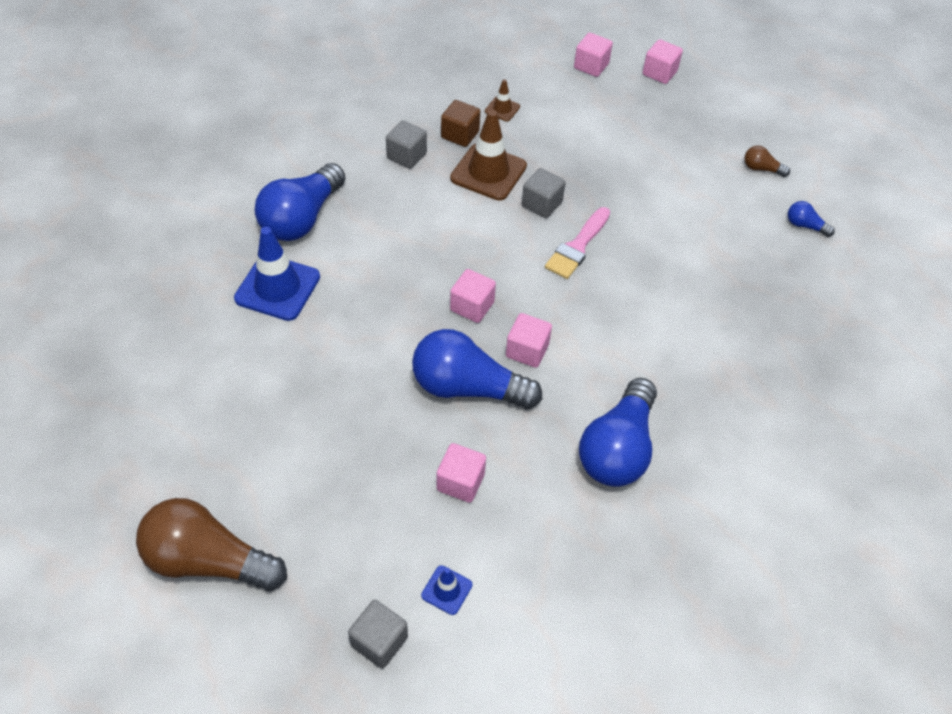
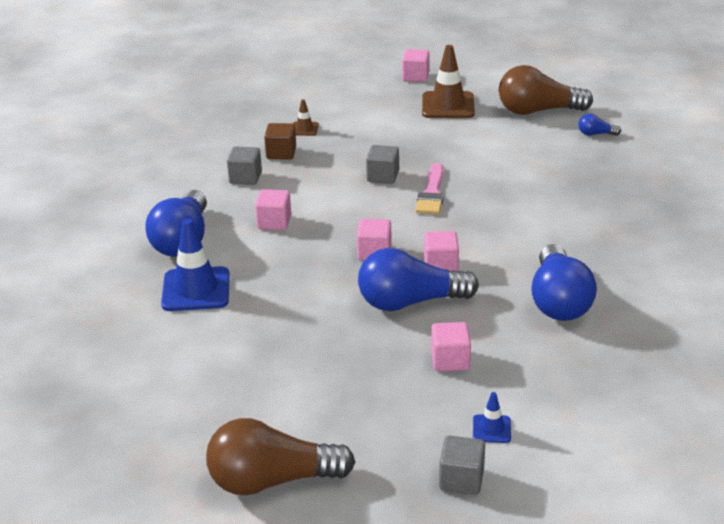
camera: 20 degrees left, 20 degrees down
(488, 172) = (323, 169): brown traffic cone -> brown traffic cone (448, 105)
(591, 66) = (357, 86): pink cube -> pink cube (274, 222)
(761, 169) = (538, 111): brown light bulb -> brown light bulb, size x2.31

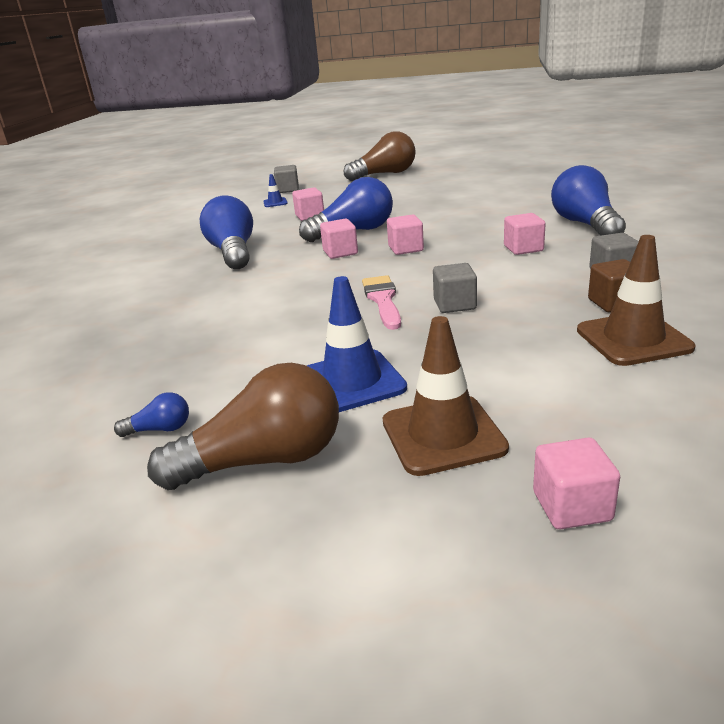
camera: 165 degrees right, 5 degrees down
(196, 290) = (525, 208): blue traffic cone -> blue traffic cone (352, 382)
(304, 129) = (633, 339): brown traffic cone -> brown traffic cone, size x2.05

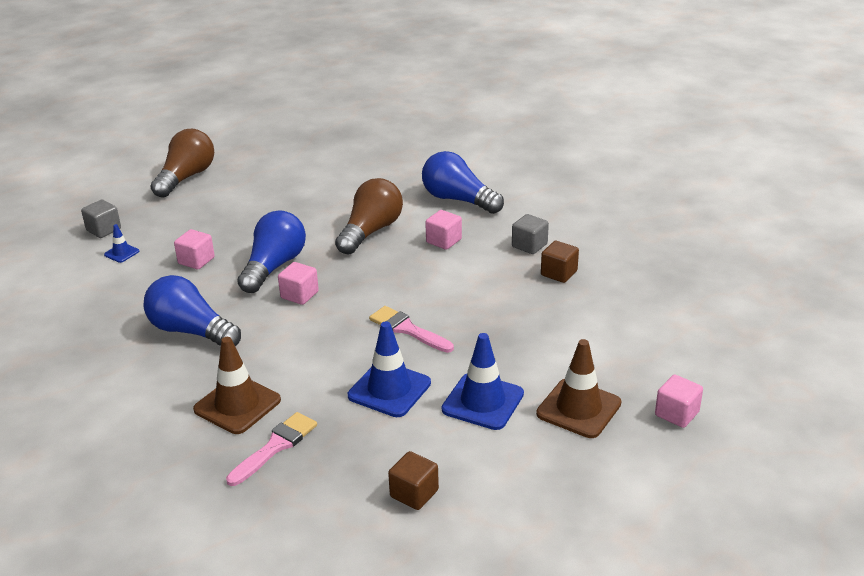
camera: 45 degrees left, 5 degrees up
(144, 341) = (275, 446): none -> pink brush
(160, 429) = (414, 493): blue light bulb -> brown cube
(264, 460) = (509, 474): brown light bulb -> brown light bulb (371, 231)
(290, 337) = (389, 389): none -> blue traffic cone
(405, 249) = (351, 271): pink cube -> none
(454, 304) = (464, 313): grey cube -> none
(633, 339) = (598, 298): brown traffic cone -> brown traffic cone (237, 405)

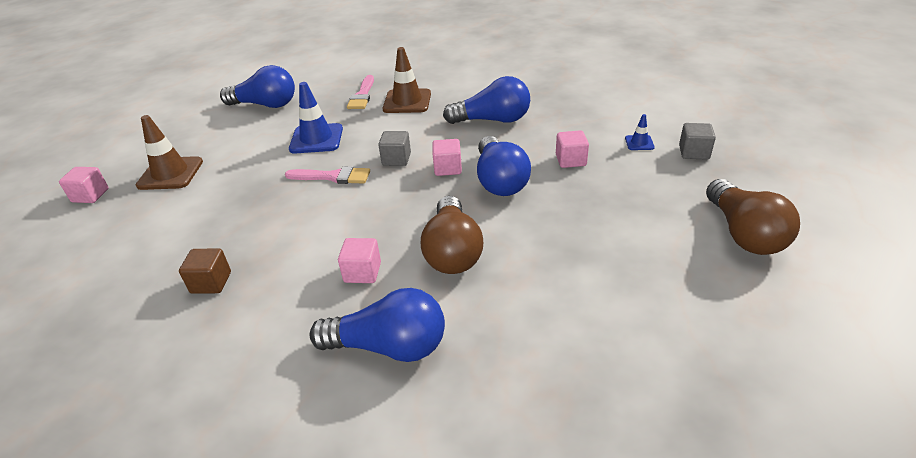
camera: 150 degrees right, 5 degrees up
(414, 493) = (265, 105): brown cube -> blue light bulb
(483, 402) = (245, 154): blue traffic cone -> none
(529, 245) = (257, 307): grey cube -> grey cube (396, 159)

